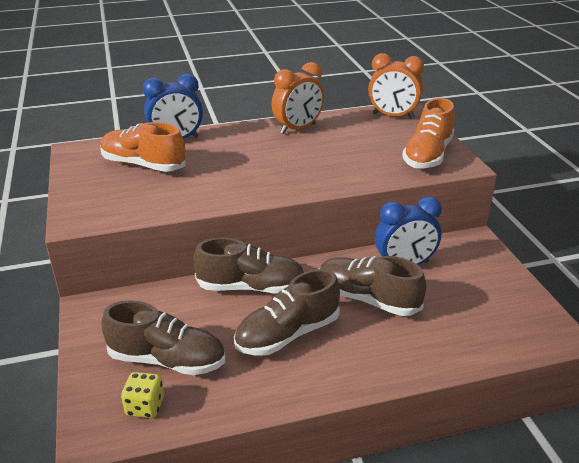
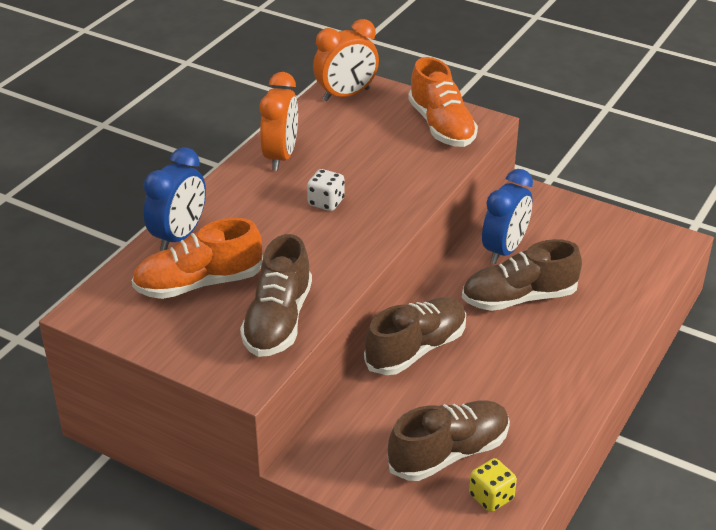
camera: 45 degrees left, 5 degrees up
(281, 161) = (326, 202): none -> white dice
(287, 334) = (505, 367): brown shoe -> brown shoe (278, 321)

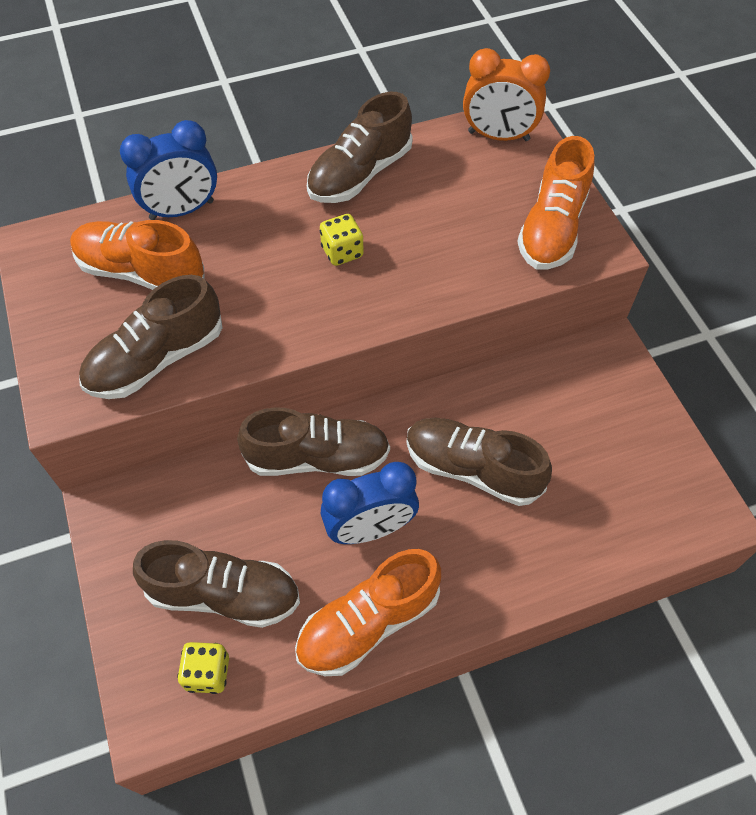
camera: 40 degrees right, 20 degrees up
(280, 157) = (360, 174): orange clock -> brown shoe
(326, 202) = (342, 252): white dice -> yellow dice
(504, 250) = (518, 403): blue clock -> blue clock (370, 529)
(554, 409) = (368, 622): none -> orange shoe

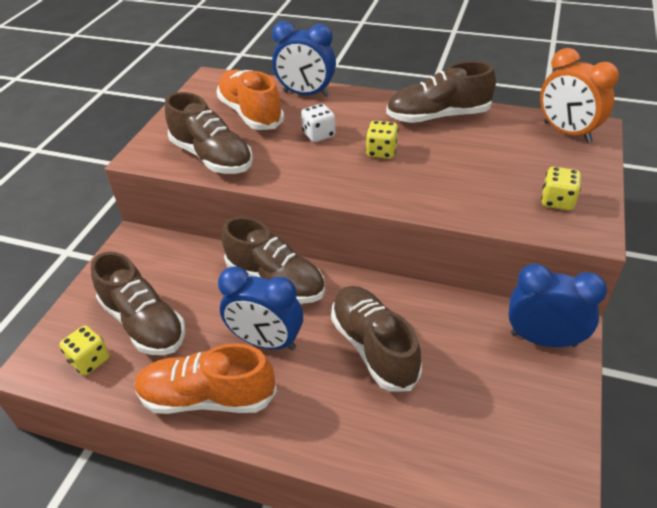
camera: 40 degrees right, 15 degrees down
(156, 359) = (212, 157): brown shoe -> brown shoe turned 135 degrees counterclockwise
(253, 263) = (319, 135): none -> white dice
(552, 228) = (557, 201): orange shoe -> yellow dice
(600, 370) = (543, 339): none -> blue clock

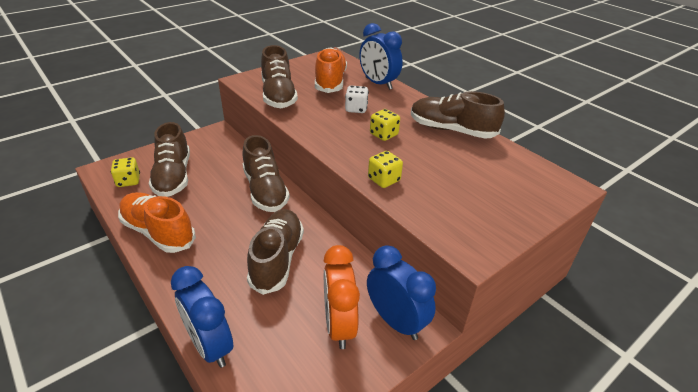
camera: 30 degrees right, 5 degrees down
(266, 341) = (221, 221): blue clock -> blue clock (210, 346)
(557, 201) = (472, 220): yellow dice -> yellow dice (384, 180)
(567, 132) = (542, 180): orange clock -> orange clock (339, 325)

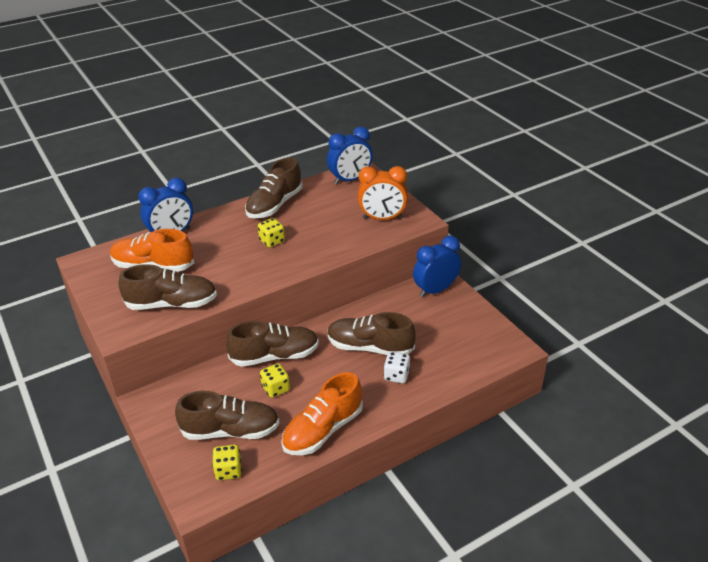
camera: 80 degrees left, 0 degrees up
(210, 346) = (453, 382): blue clock -> blue clock (350, 179)
(339, 325) = (437, 316): orange clock -> orange clock (382, 218)
(356, 109) = (220, 253): white dice -> white dice (396, 375)
(384, 180) = (338, 248): yellow dice -> yellow dice (276, 388)

